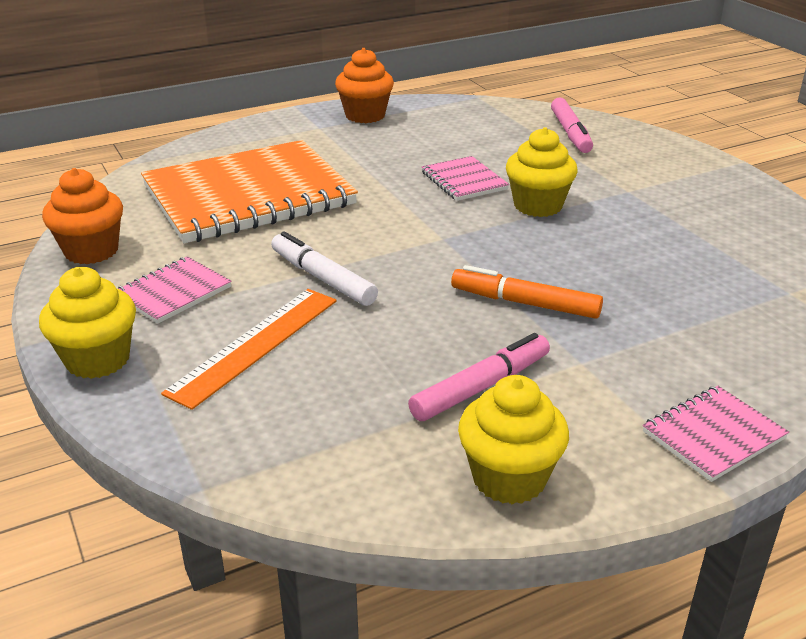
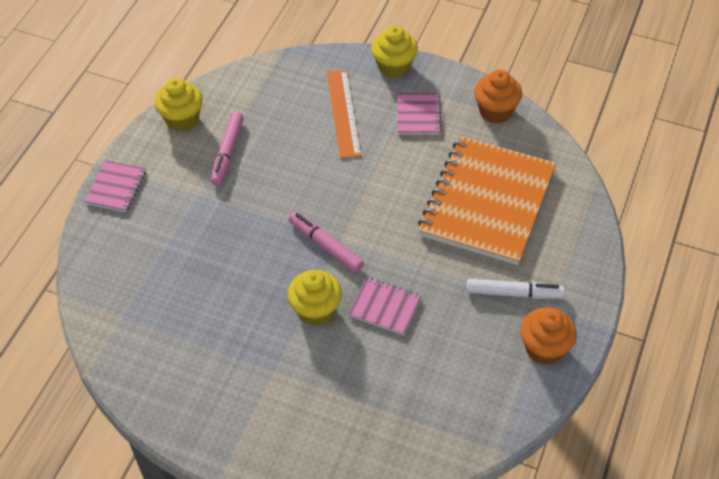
camera: 140 degrees right, 20 degrees up
(322, 278) = (364, 168): white marker -> white marker (514, 293)
(525, 303) = (251, 216): orange marker -> none
(570, 133) = (374, 434): pink marker -> pink marker (325, 246)

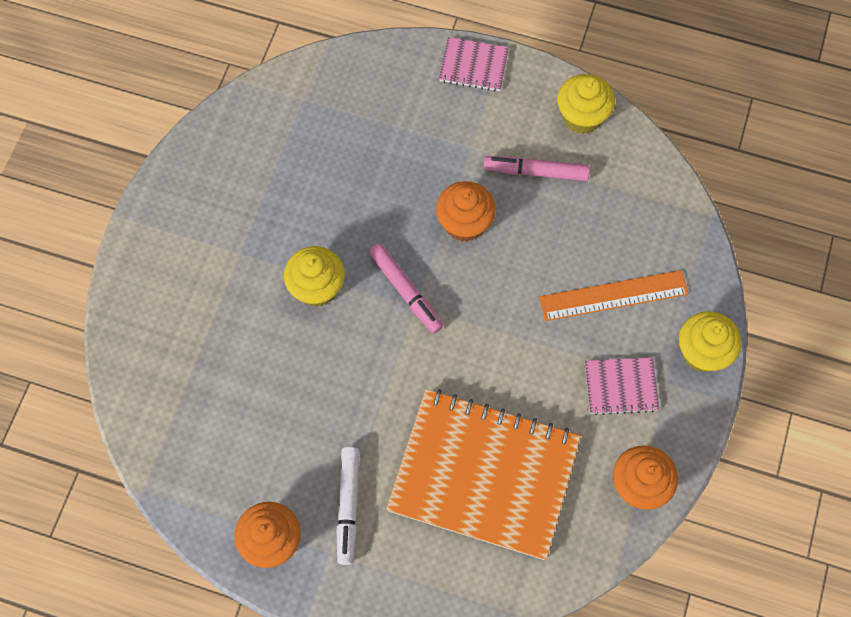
camera: 85 degrees right, 15 degrees up
(268, 202) = (464, 223): none -> orange cupcake
(325, 246) = (406, 291): pink marker -> pink marker turned 105 degrees clockwise
(385, 307) = (323, 361): pink notebook -> none

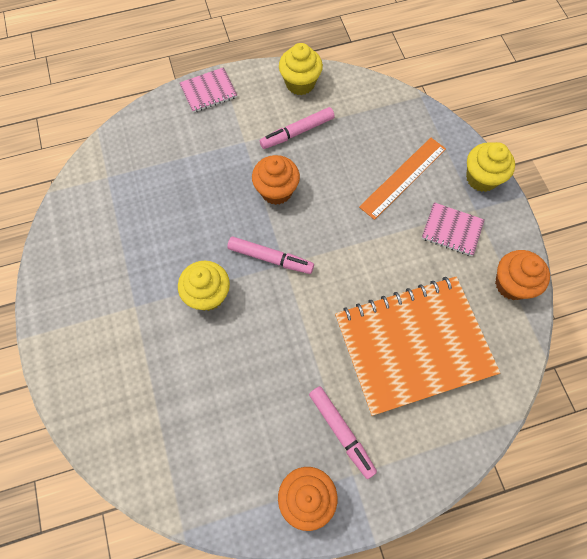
camera: 35 degrees left, 0 degrees up
(348, 506) = (341, 432): white marker -> pink marker
(621, 387) = (452, 230): pink notebook -> pink notebook turned 60 degrees clockwise

